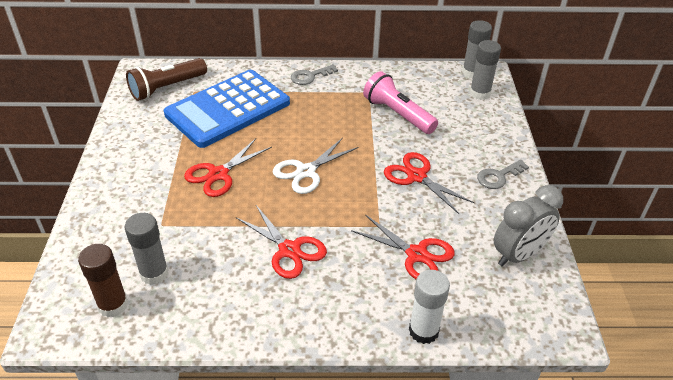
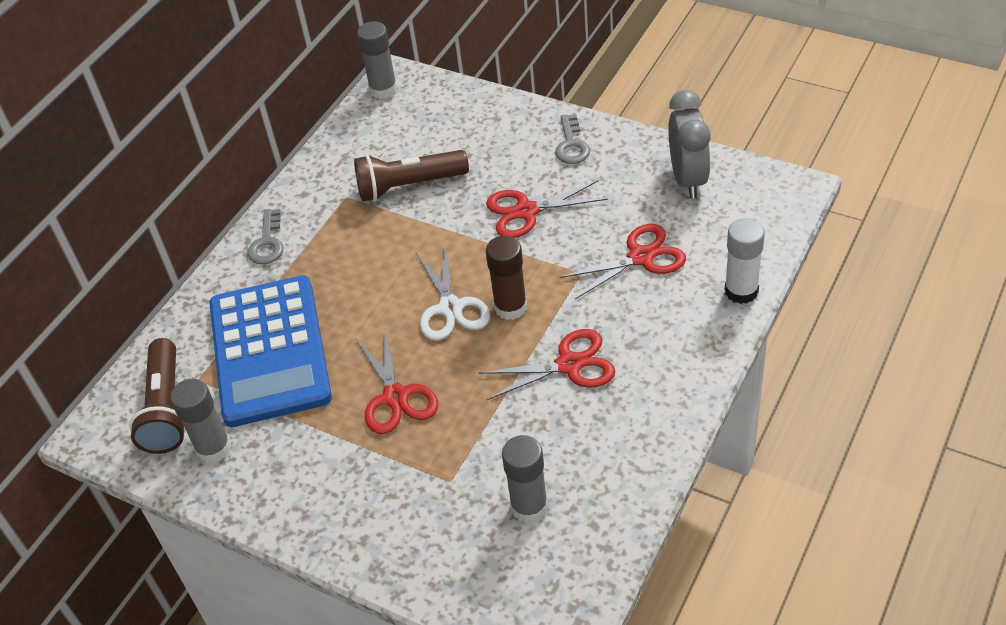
camera: 55 degrees left, 5 degrees up
(113, 305) = (556, 560): brown glue stick -> brown glue stick (510, 307)
(398, 114) = (409, 186): pink flashlight -> brown flashlight
(480, 93) = (426, 99): grey glue stick -> grey glue stick (213, 448)

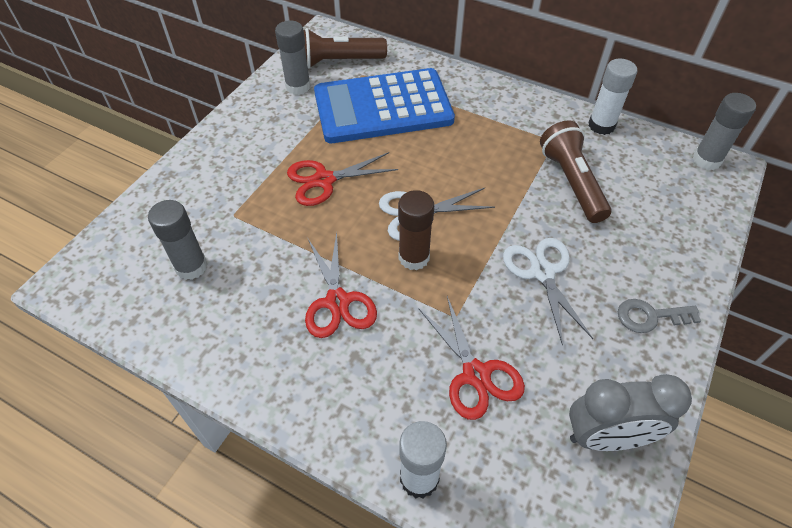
camera: 85 degrees right, 5 degrees up
(267, 243) = (497, 98): grey key -> none
(325, 159) = (601, 125): none -> white glue stick
(526, 211) = (542, 272): red scissors -> white scissors

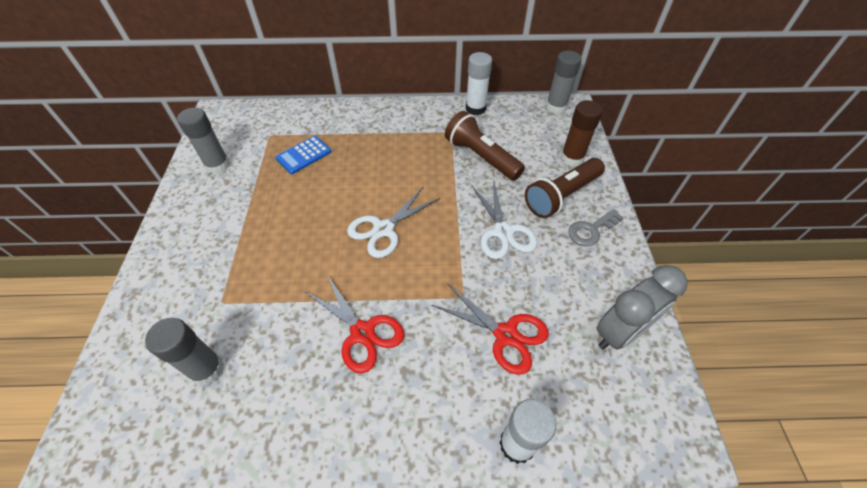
camera: 30 degrees left, 0 degrees up
(324, 180) = (289, 235): red scissors -> none
(338, 62) = (242, 132): brown flashlight -> brown flashlight (561, 196)
(383, 107) = (304, 155): blue calculator -> blue calculator, size x0.42
(414, 257) = (402, 265): brown glue stick -> brown glue stick (572, 158)
(542, 272) = (503, 232): white scissors -> white scissors turned 150 degrees counterclockwise

